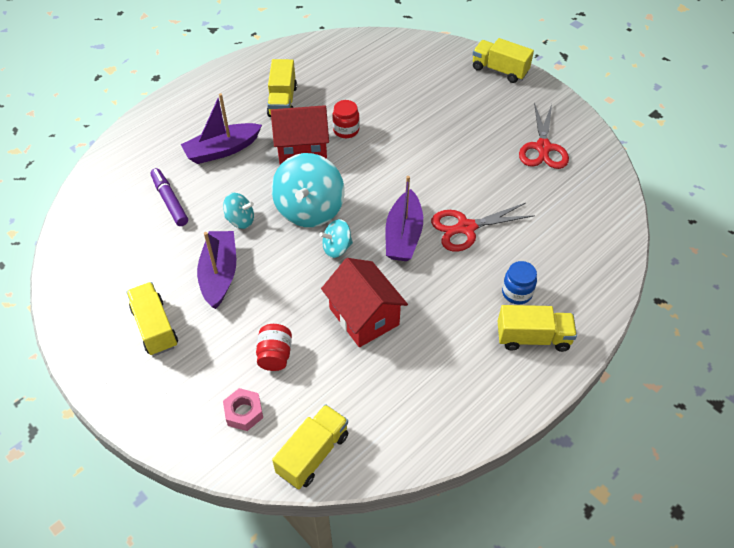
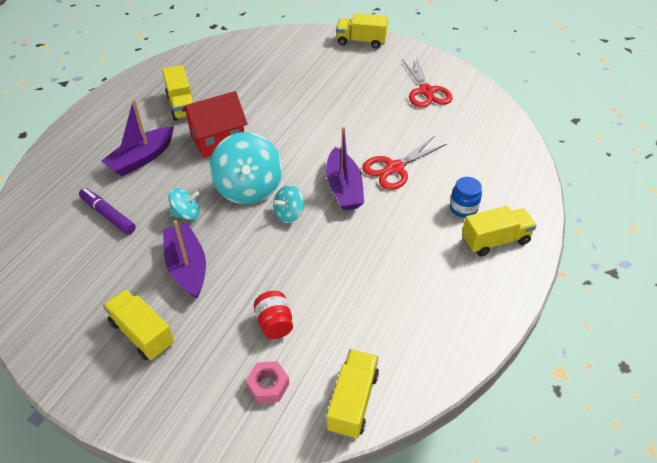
camera: 20 degrees left, 5 degrees down
(346, 130) = (251, 116): red jar -> none
(364, 316) = (341, 265): red house -> none

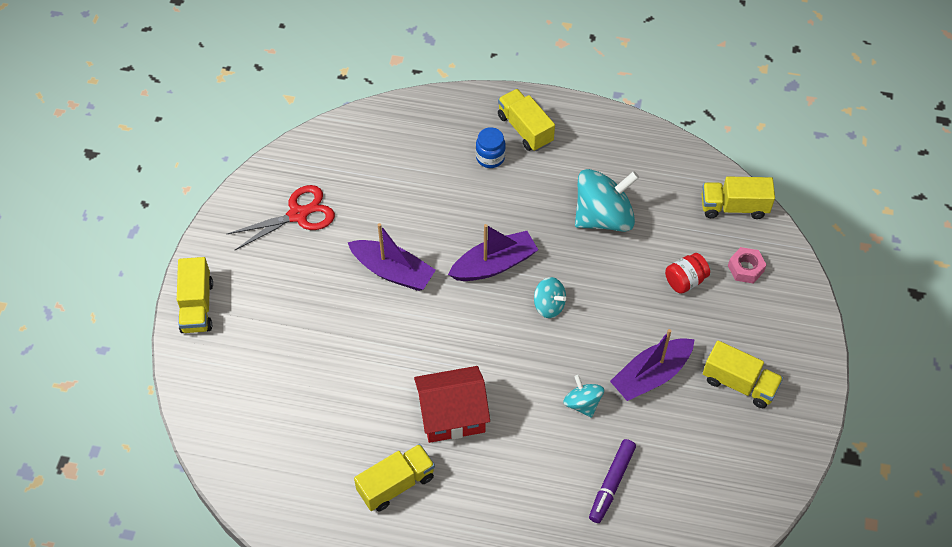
camera: 105 degrees left, 10 degrees up
(142, 158) = (511, 489): purple boat -> purple boat (393, 271)
(142, 334) = (739, 383): yellow truck -> yellow truck turned 90 degrees counterclockwise
(218, 140) = (452, 415): red house -> red house turned 60 degrees counterclockwise
(248, 188) = (524, 355): turquoise spinning top -> turquoise spinning top (603, 217)
(395, 168) = (448, 224): red scissors -> none

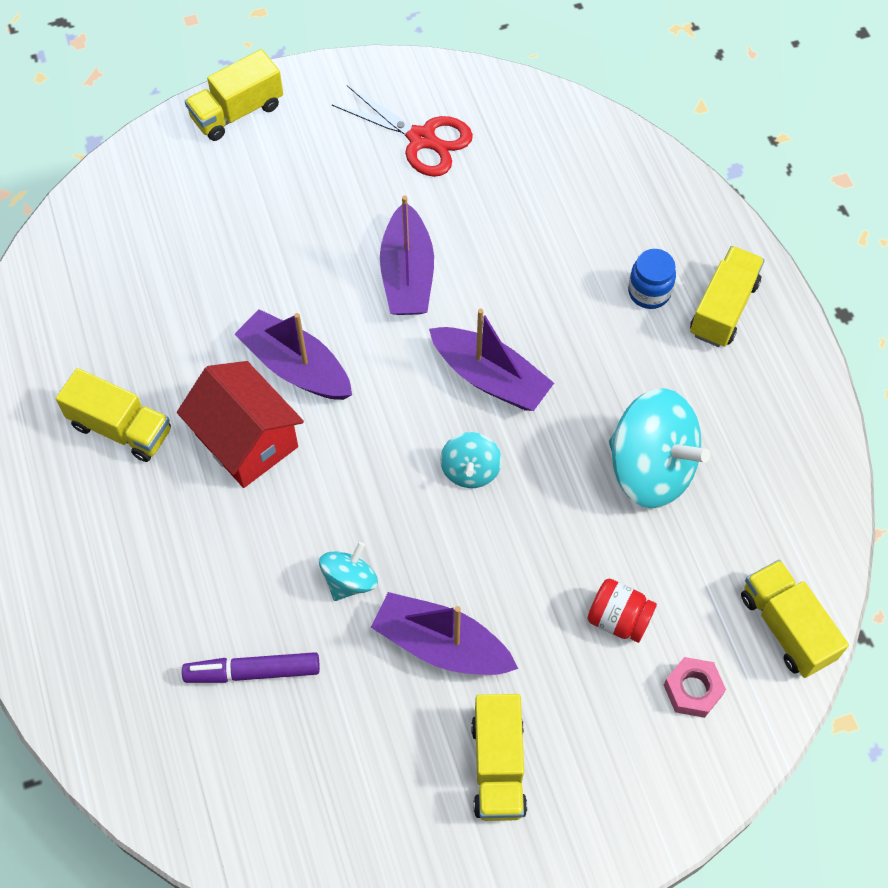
camera: 60 degrees right, 5 degrees up
(417, 363) = (296, 367): none -> purple boat

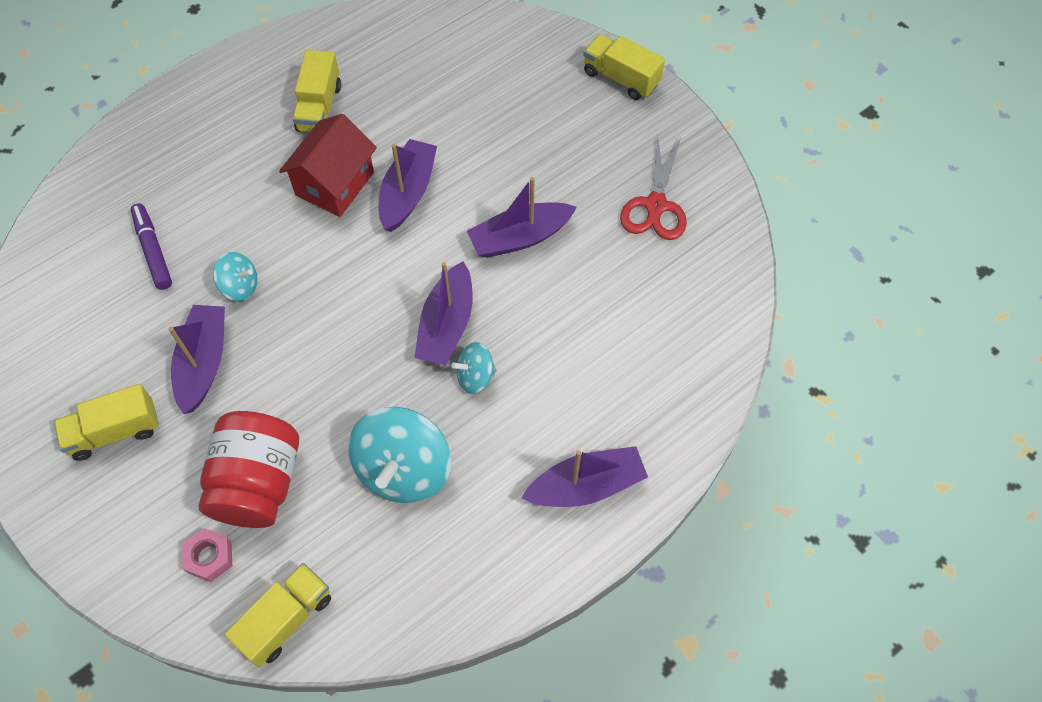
camera: 70 degrees right, 0 degrees up
(470, 470) = (358, 336): turquoise spinning top -> turquoise spinning top (475, 376)
(618, 619) = (258, 482): red jar -> red jar, size x1.99
(649, 292) = (578, 420): blue jar -> none
(723, 308) = (586, 485): yellow truck -> purple boat

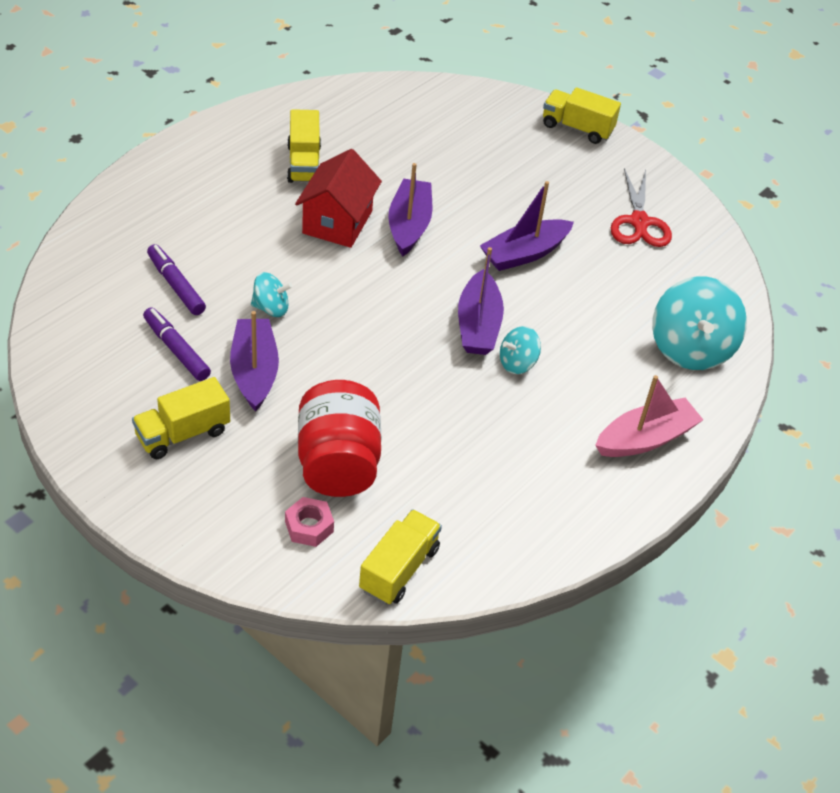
camera: 15 degrees left, 15 degrees down
(134, 329) = (176, 349): none -> purple marker
(403, 469) = (473, 440): turquoise spinning top -> turquoise spinning top (690, 348)
(586, 485) = (645, 439): purple boat -> pink boat

